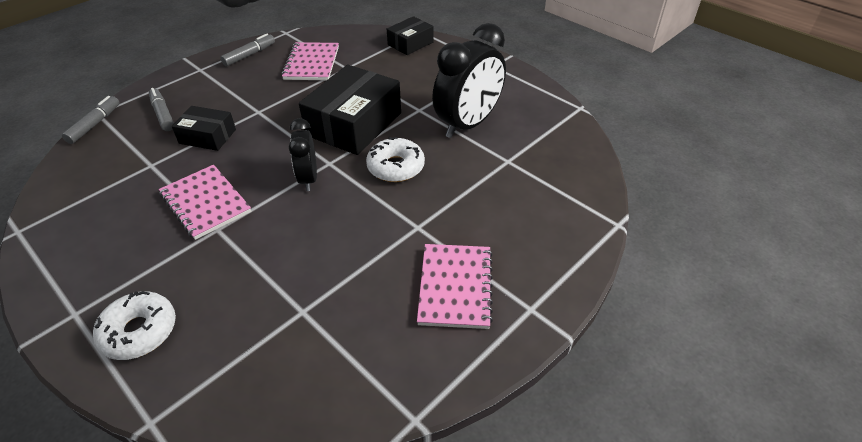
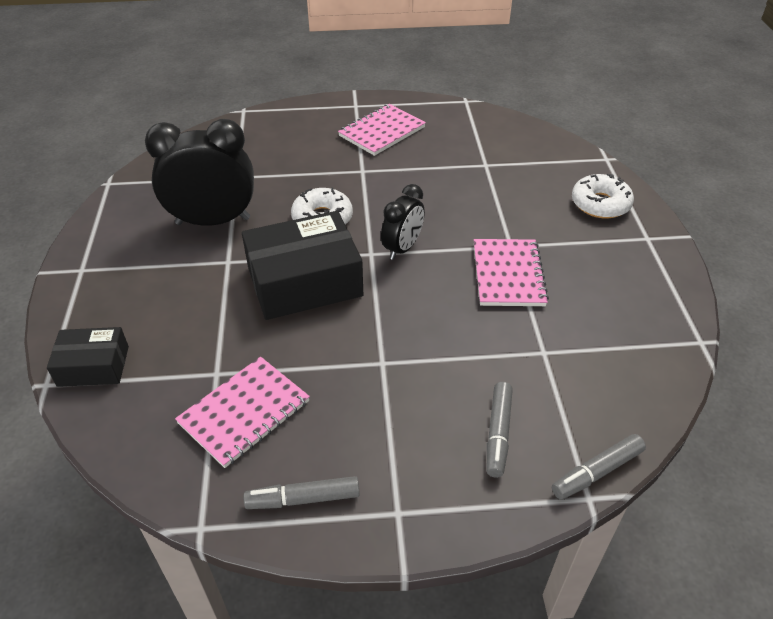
camera: 140 degrees left, 0 degrees up
(207, 136) = (462, 357): black box -> none

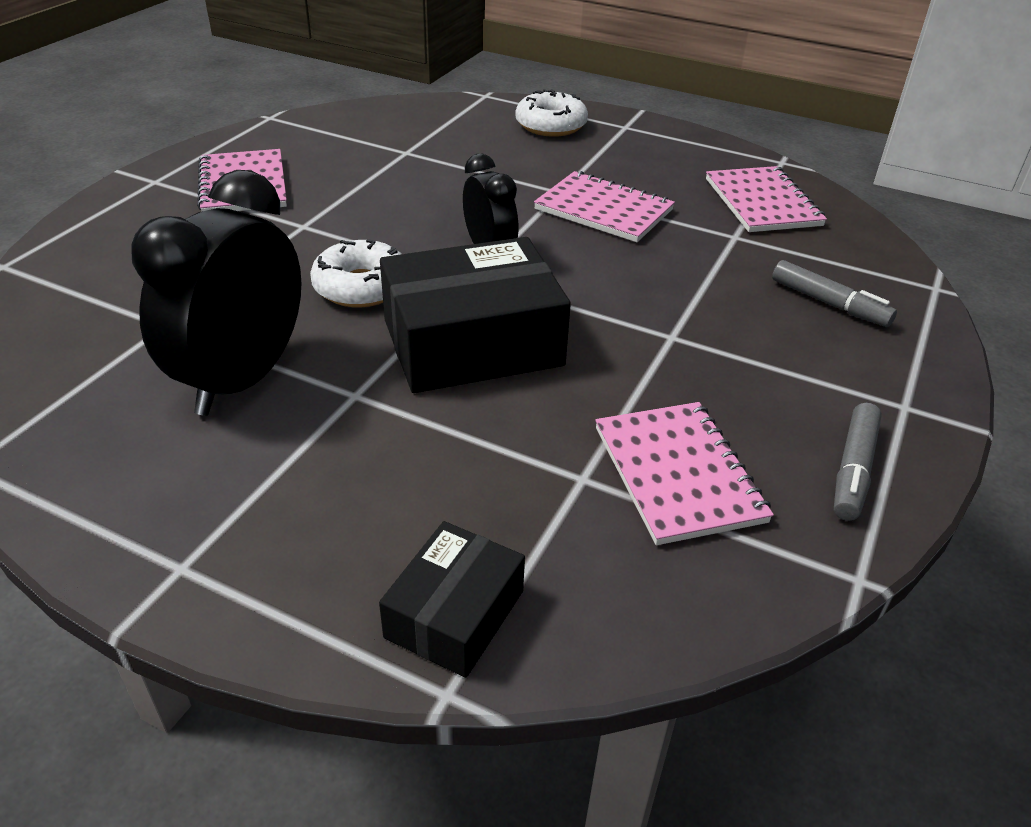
camera: 60 degrees left, 5 degrees down
(304, 281) = (472, 343): black box -> black box turned 60 degrees clockwise
(596, 472) = (907, 271): grey marker -> none
(614, 351) = (762, 202): none -> pink notebook

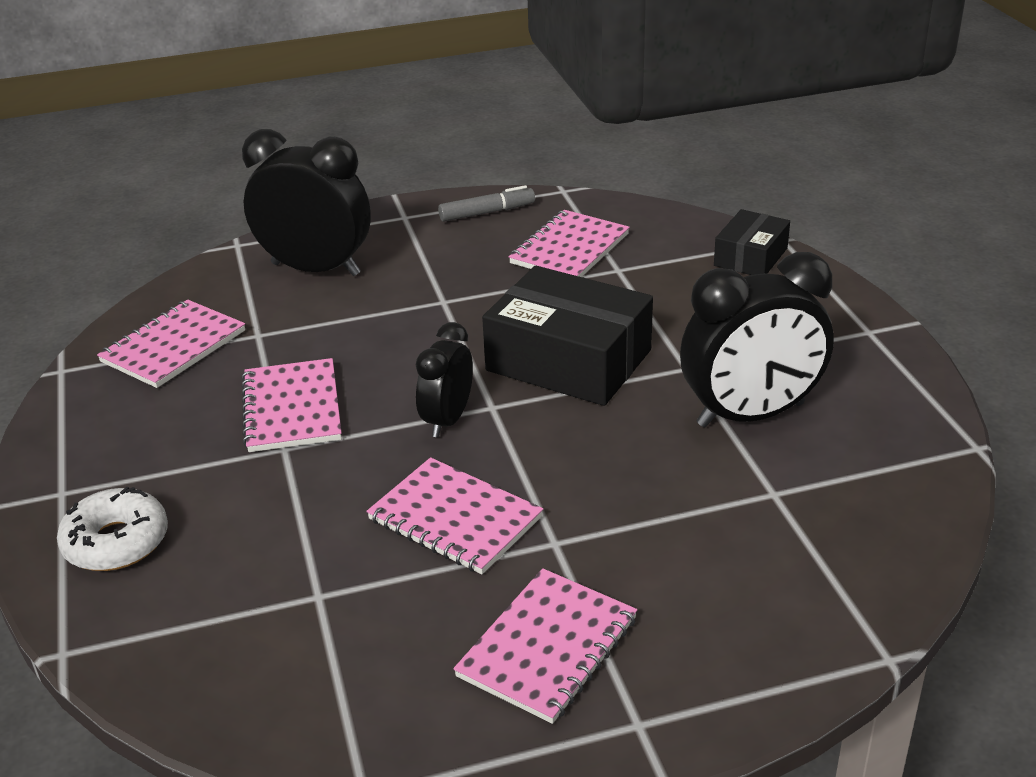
camera: 130 degrees left, 5 degrees down
(361, 287) = (585, 444): white donut -> none
(387, 208) = (455, 519): none -> pink notebook
(454, 614) = (750, 257): black box -> black box turned 45 degrees counterclockwise
(829, 303) = (316, 269): grey marker -> black clock

